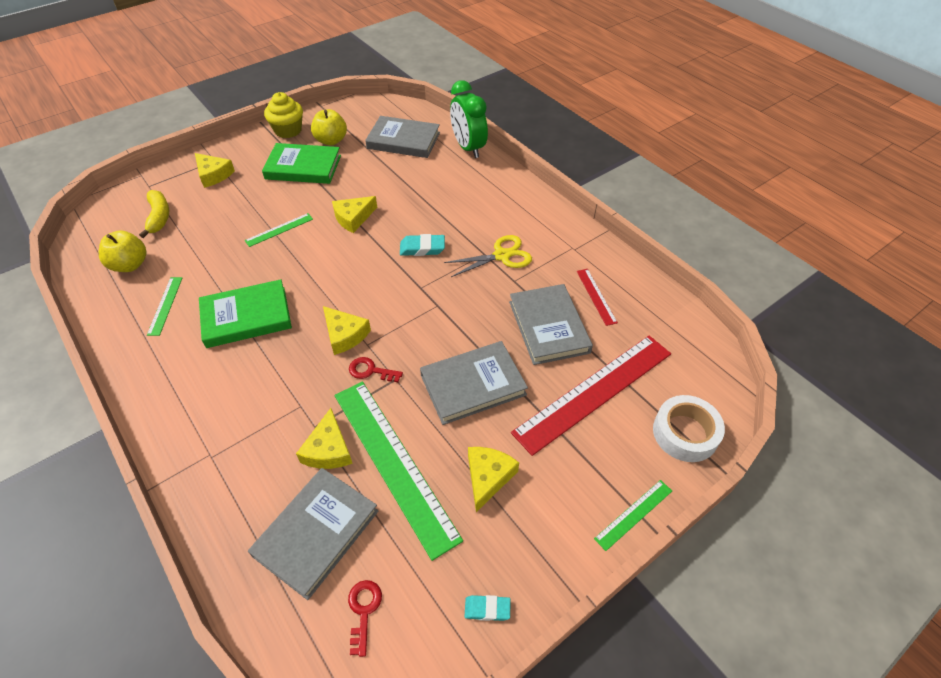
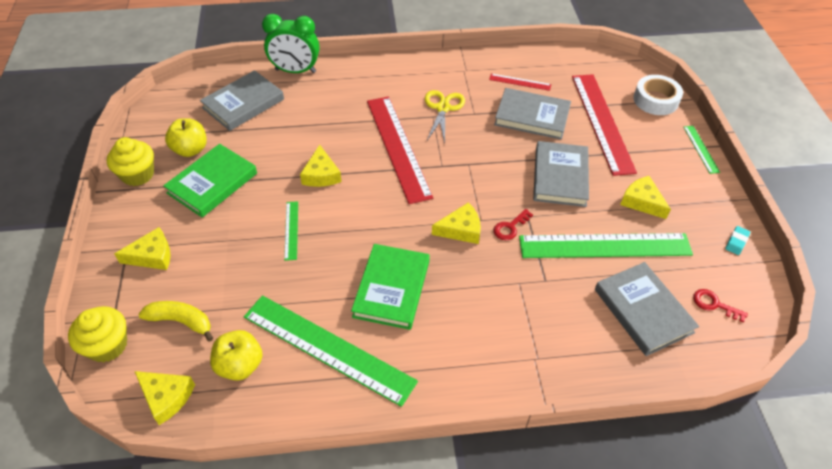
camera: 60 degrees left, 0 degrees up
(124, 195) = (107, 345): none -> yellow cupcake
(165, 305) = (328, 348): green ruler -> green ruler, size x2.25
(328, 449) = (572, 279): yellow cheese -> yellow cheese (166, 397)
(422, 248) = (397, 147): turquoise eraser -> red ruler

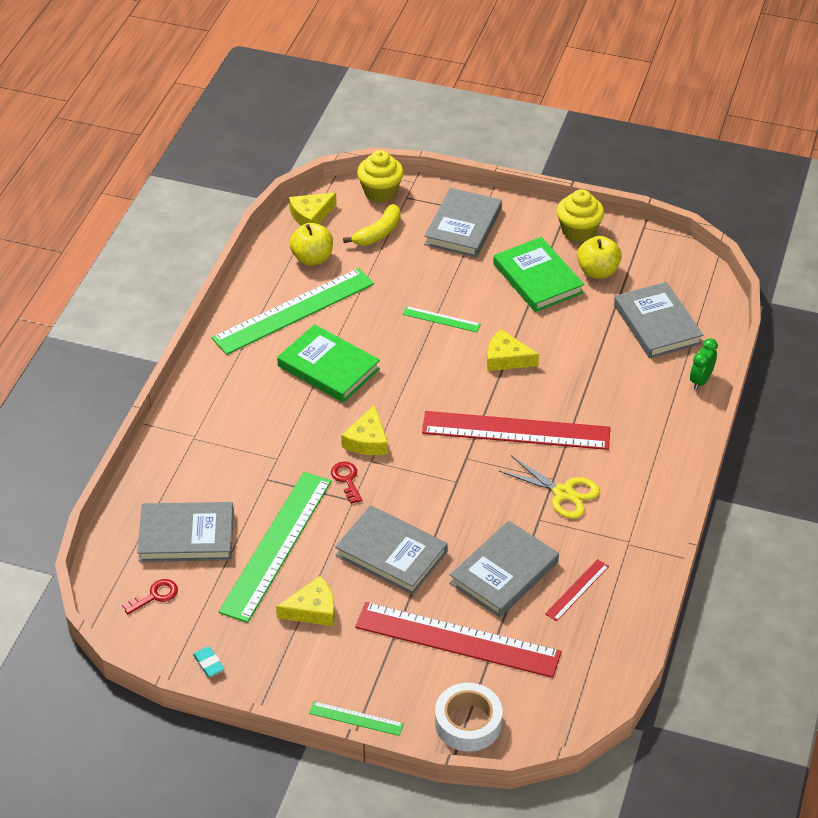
camera: 115 degrees right, 5 degrees down
(152, 256) = (463, 226): yellow cheese -> grey book
(295, 71) = (701, 380): green clock -> green clock, size x0.56

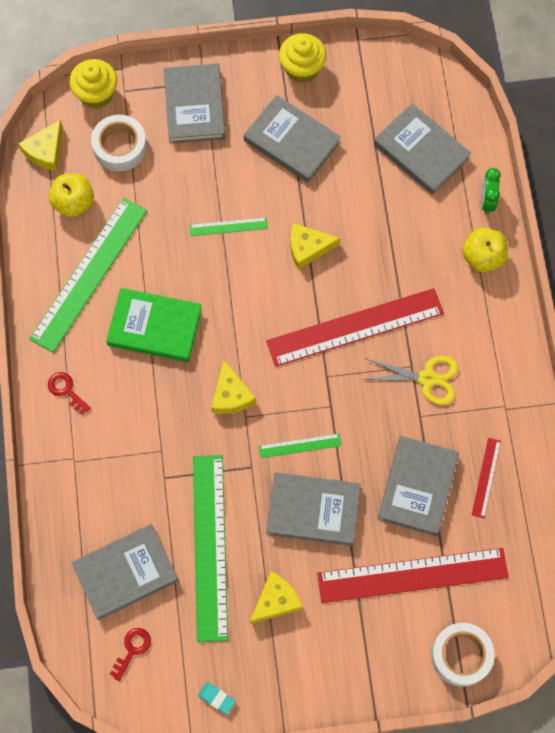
camera: 25 degrees left, 25 degrees up
(346, 479) = (234, 447): red key -> red key (66, 390)
(356, 719) = (368, 695): green ruler -> green ruler (300, 446)
(378, 233) = (120, 147): yellow banana -> white tape
(537, 278) = (291, 141): green book -> grey book
(597, 271) = (341, 110): yellow apple -> yellow apple (482, 257)

